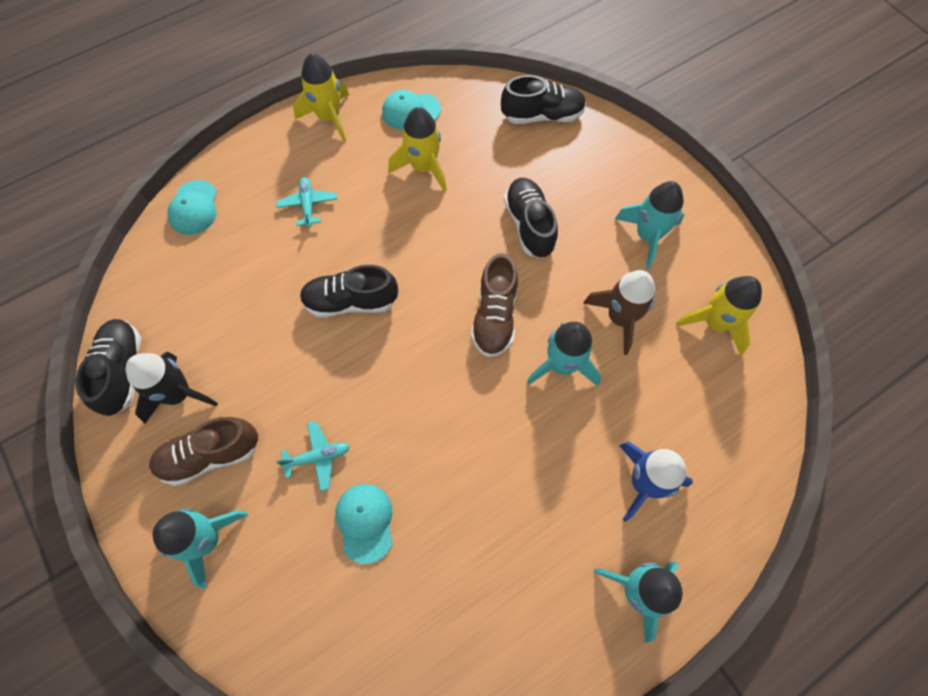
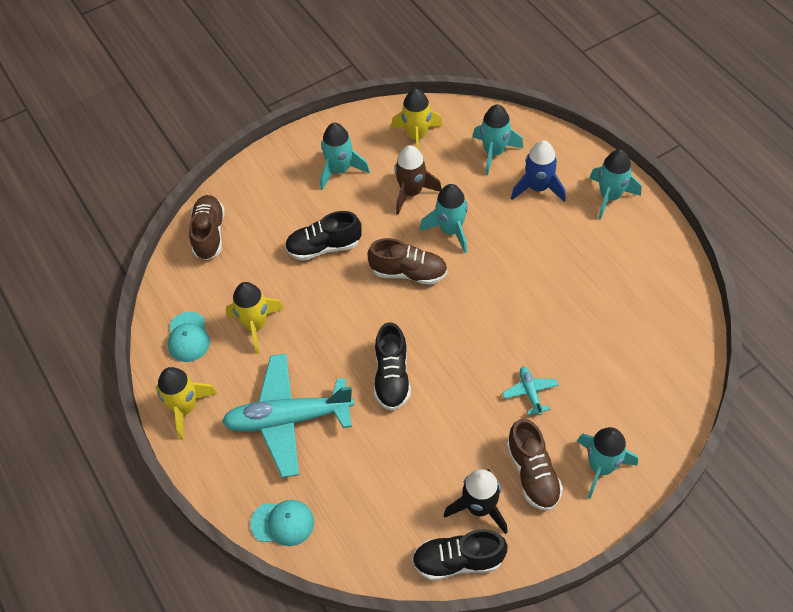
camera: 85 degrees left, 10 degrees down
(308, 205) = (288, 419): turquoise plane -> turquoise plane, size x2.35
(365, 522) = (578, 357): turquoise cap -> none
(542, 115) = (209, 234): black shoe -> brown shoe
(701, 423) = (494, 152): none -> turquoise rocket

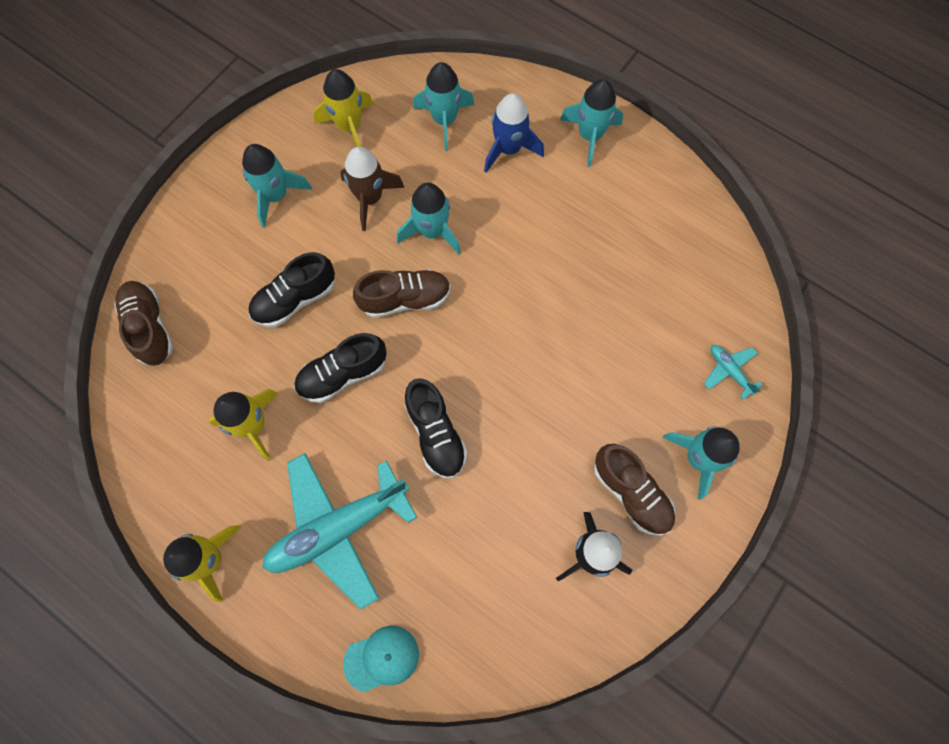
camera: 25 degrees left, 15 degrees up
(188, 337) = (177, 469): turquoise cap -> none
(458, 561) = (591, 626): black shoe -> black shoe (342, 374)
(530, 392) = (593, 398): turquoise plane -> turquoise plane (729, 371)

